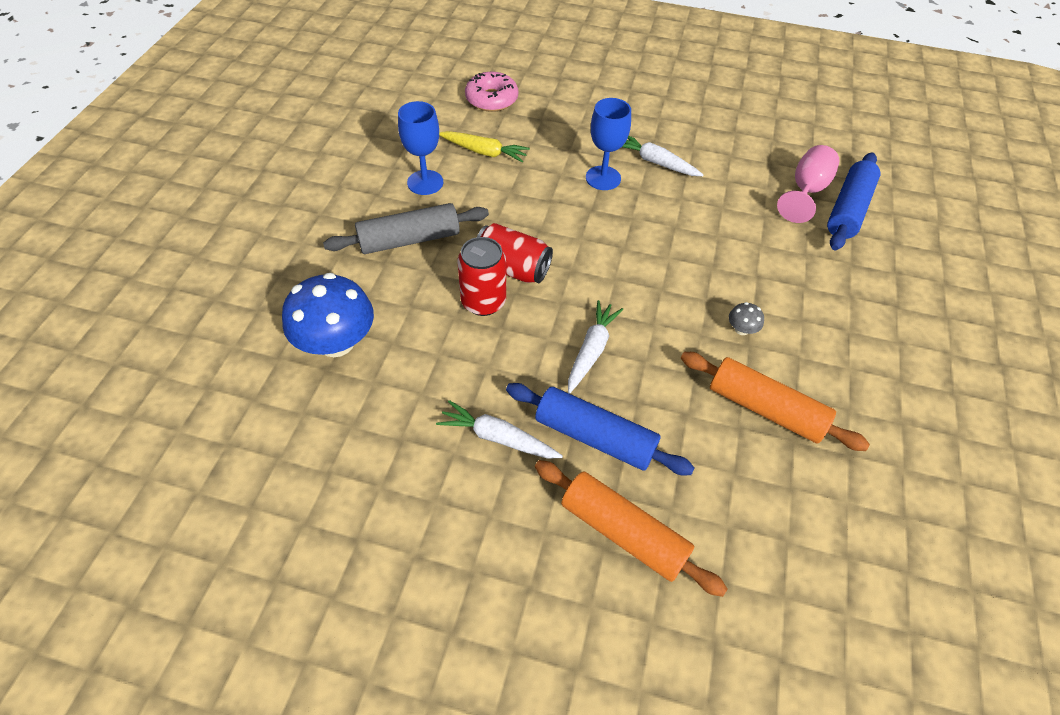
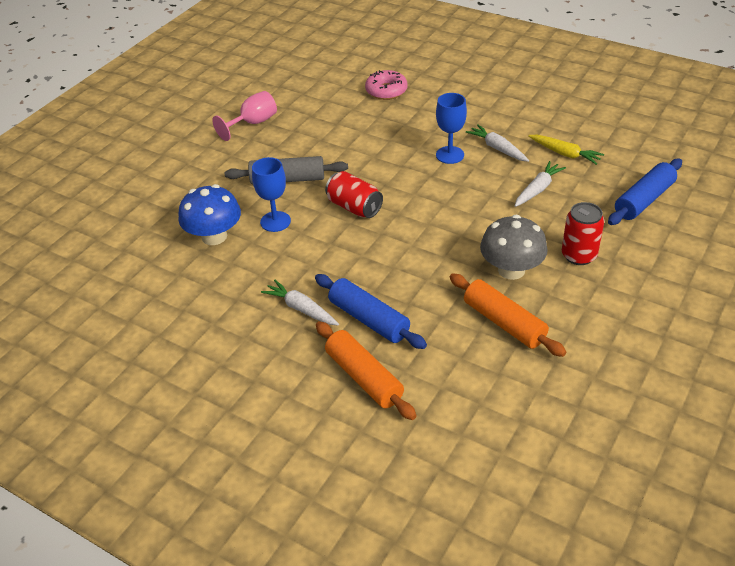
camera: 20 degrees right, 10 degrees down
(425, 182) = (313, 143): blue goblet -> blue goblet (275, 221)
(483, 302) = (324, 225): red can -> red can (579, 255)
(484, 152) = (365, 127): yellow carrot -> yellow carrot (565, 154)
(591, 350) = (390, 266): white carrot -> white carrot (538, 189)
(741, 329) = (511, 270): grey mushroom -> grey mushroom, size x2.41
(806, 191) = (614, 183): pink goblet -> pink goblet (253, 123)

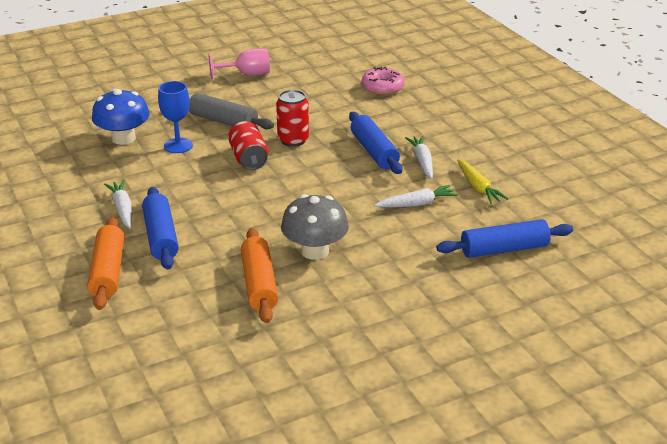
camera: 30 degrees right, 10 degrees down
(450, 155) = (374, 151): blue goblet -> blue rolling pin
(579, 255) = (386, 265): red can -> red can (293, 140)

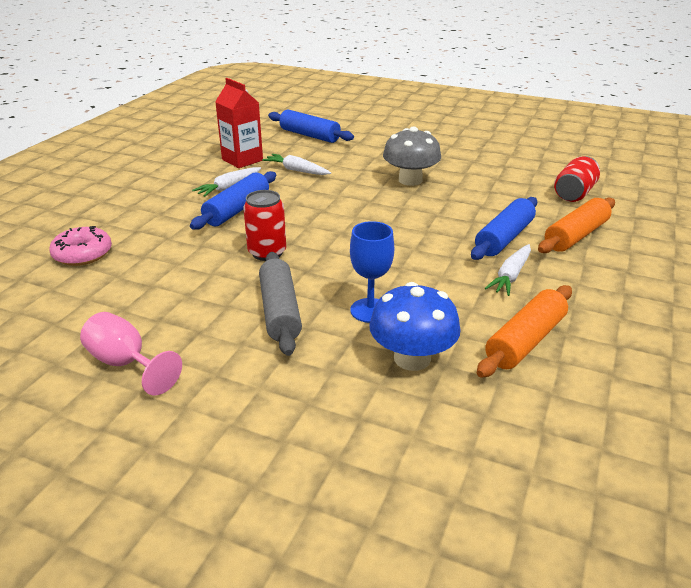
camera: 130 degrees left, 0 degrees up
(248, 159) = (334, 258): red can -> red can (574, 193)
(259, 284) = (475, 182): orange rolling pin -> orange rolling pin (525, 341)
(478, 187) = (242, 160): yellow carrot -> red carton

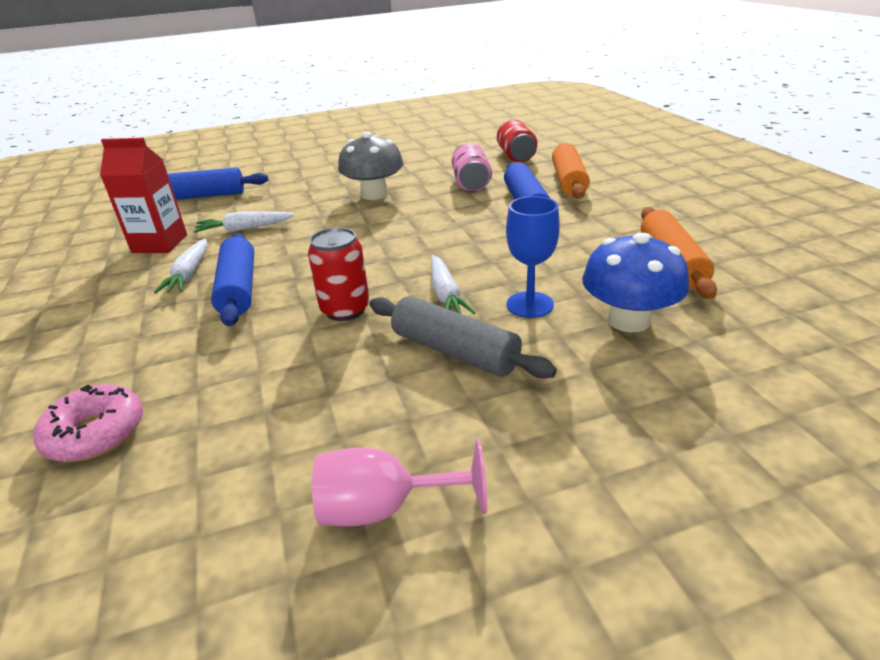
camera: 40 degrees left, 0 degrees up
(493, 202) = (471, 183): none -> pink can
(510, 276) = (579, 226): white carrot -> white carrot (446, 295)

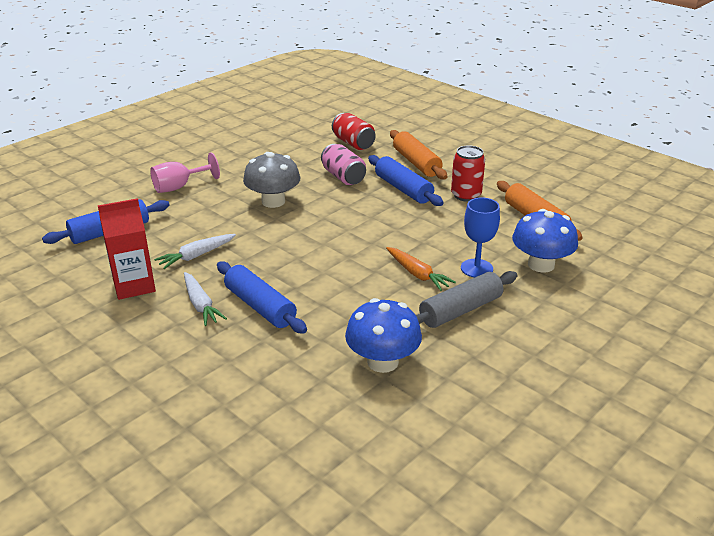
camera: 30 degrees left, 0 degrees up
(96, 433) = (290, 425): pink donut -> none
(287, 389) = (382, 362): none -> blue mushroom
(345, 310) = (360, 302): red can -> red can (466, 195)
(384, 508) = (506, 402): pink goblet -> pink goblet (179, 187)
(446, 295) = (417, 274): white carrot -> orange carrot
(455, 351) = (460, 310): grey rolling pin -> grey rolling pin turned 45 degrees counterclockwise

